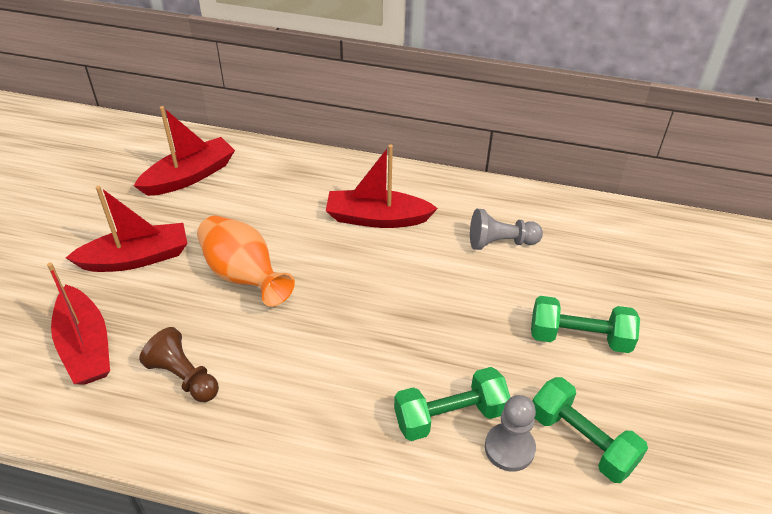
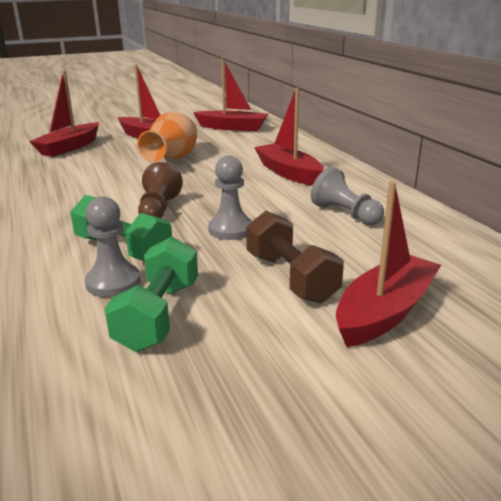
camera: 55 degrees right, 20 degrees down
(184, 377) = (71, 170): brown pawn -> brown pawn (158, 209)
(470, 326) = (230, 230): none -> grey pawn
(579, 337) = (290, 277): green dumbbell -> brown dumbbell
(656, 319) = (385, 312): none -> red boat

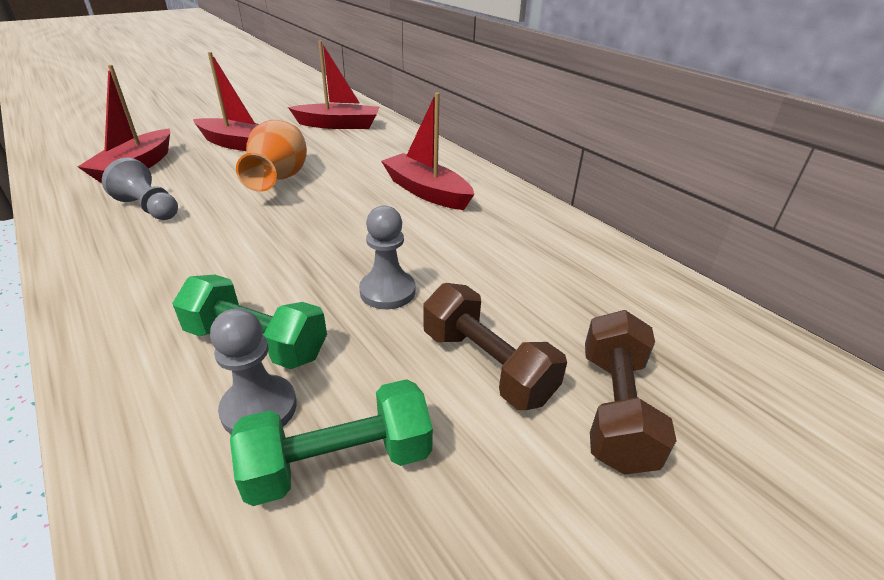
camera: 15 degrees left, 10 degrees up
(158, 209) = (285, 266): brown pawn -> none
(158, 315) = (339, 462): green dumbbell -> green dumbbell turned 75 degrees clockwise
(345, 214) = (513, 252): grey pawn -> grey pawn (149, 208)
(385, 312) = (614, 409): red boat -> brown dumbbell

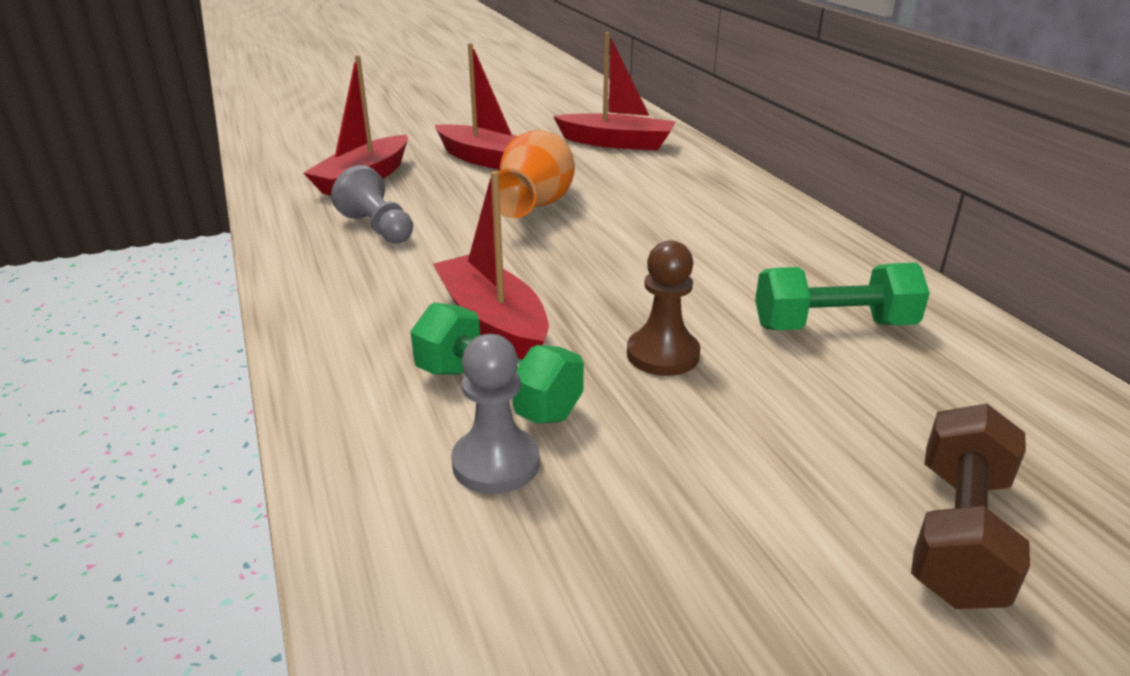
camera: 15 degrees right, 5 degrees down
(339, 462) = (585, 534): green dumbbell -> green dumbbell (833, 326)
(387, 291) = (663, 354): grey pawn -> brown pawn
(426, 192) = (728, 237): red boat -> red boat (493, 322)
(486, 366) = (784, 458): brown dumbbell -> none

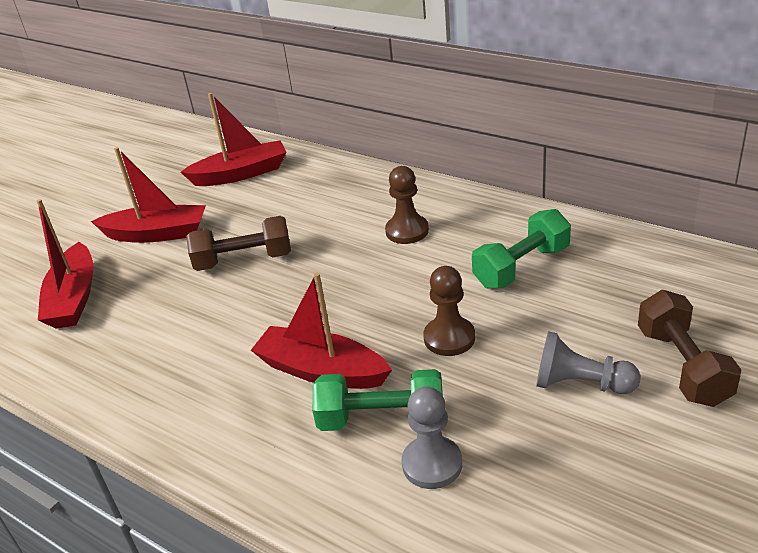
camera: 30 degrees left, 5 degrees up
(378, 228) = (145, 338): grey pawn -> grey pawn (580, 384)
(536, 205) = (244, 260): orange vase -> brown dumbbell
(730, 243) = (407, 231): none -> brown pawn

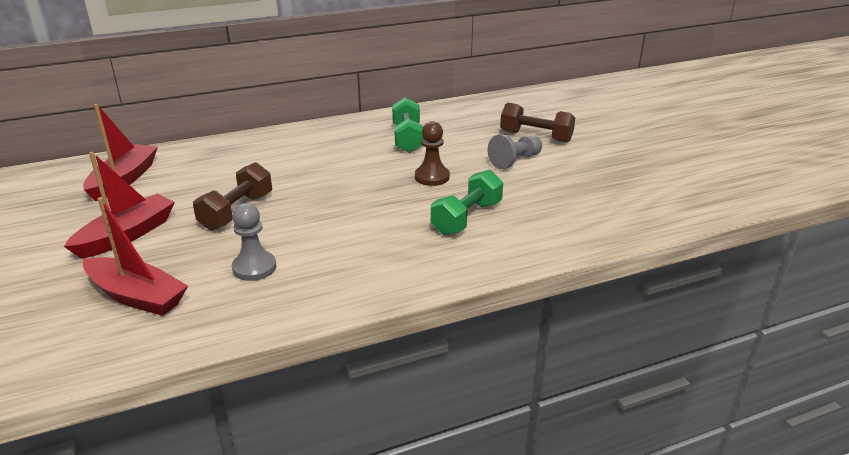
camera: 60 degrees left, 5 degrees down
(321, 371) = (399, 222): red boat -> none
(407, 231) = (316, 153): brown pawn -> none
(432, 464) = (519, 216): grey pawn -> grey pawn (254, 267)

